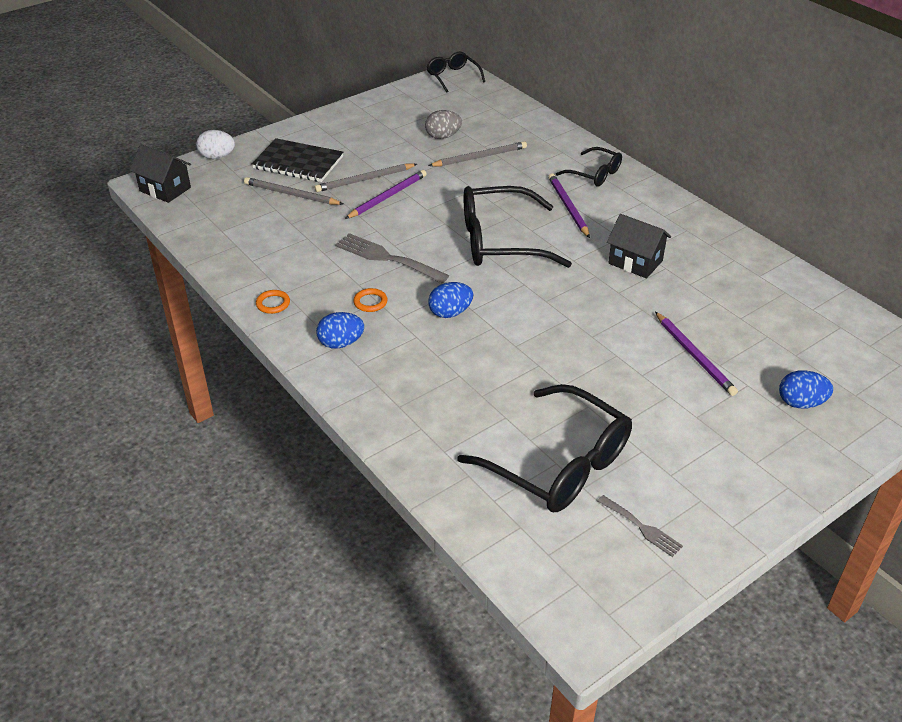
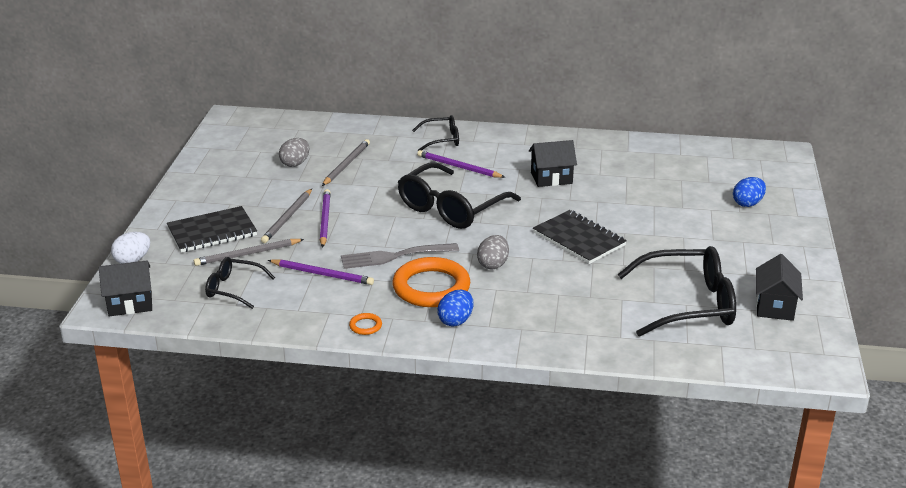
camera: 45 degrees left, 10 degrees down
(370, 302) = (431, 287): orange ring -> orange ring, size x2.48
(450, 313) = (493, 264): blue egg -> grey egg
(453, 77) = (230, 121): black glasses -> black glasses (233, 289)
(563, 335) = (579, 239): none -> black notebook
(642, 527) = (774, 306): grey fork -> black house
(694, 356) = (663, 210): purple pencil -> purple pencil (322, 274)

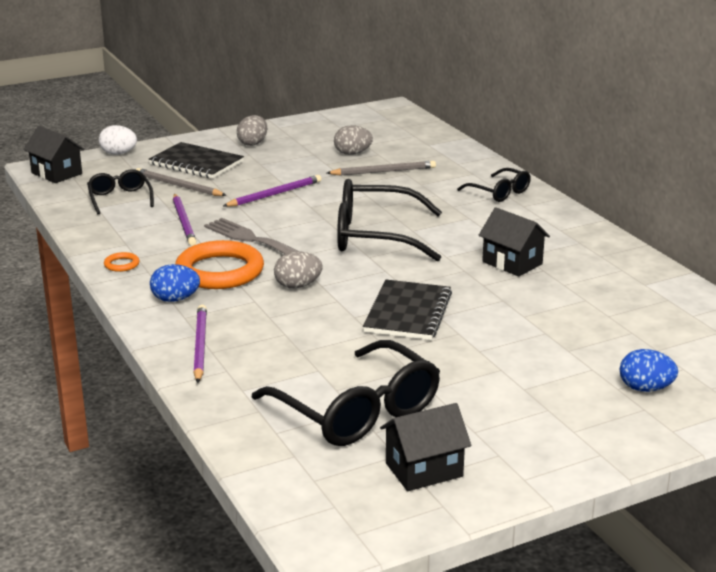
camera: 55 degrees right, 5 degrees down
(210, 194) = (253, 143): none -> grey egg
(287, 218) = (257, 180): grey pencil -> none
(458, 167) = (459, 215): purple pencil -> purple pencil (200, 346)

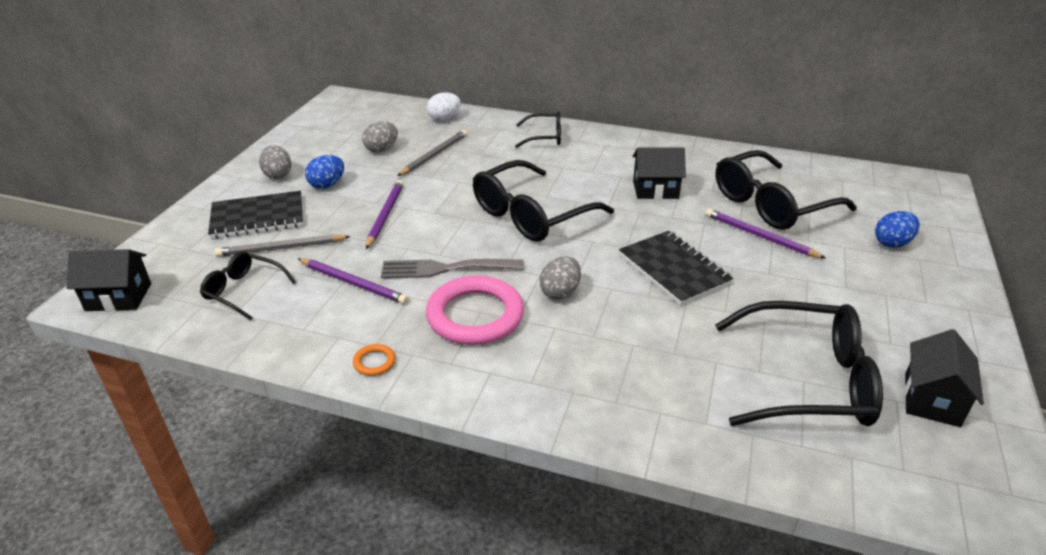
camera: 45 degrees left, 10 degrees up
(118, 153) = (155, 242): white egg -> white egg (444, 118)
(175, 299) = (490, 368): blue egg -> blue egg (327, 185)
(200, 346) = (596, 403): purple pencil -> purple pencil (759, 236)
(220, 271) = (475, 315): orange ring -> pink ring
(595, 315) = (771, 204): none -> black glasses

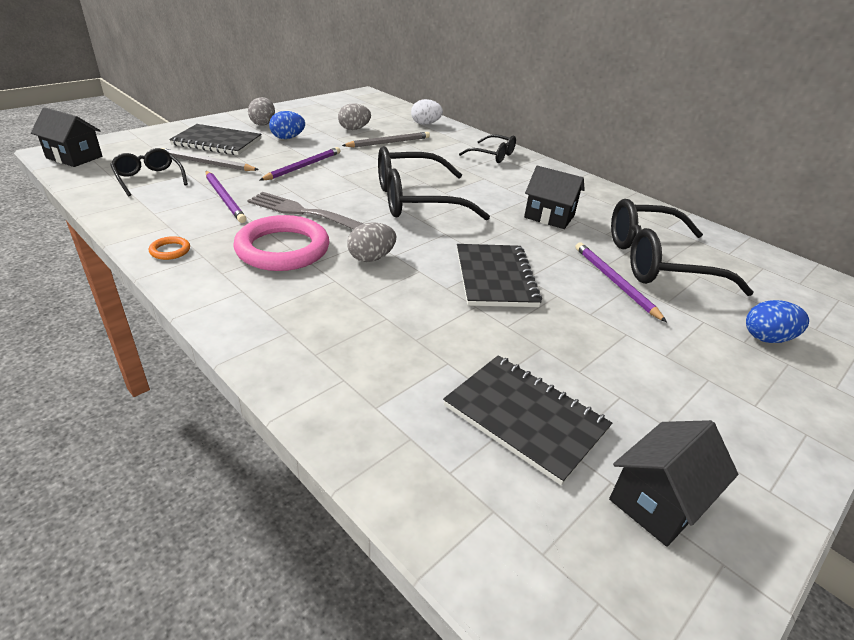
camera: 25 degrees right, 0 degrees up
(807, 380) = (525, 418): black glasses -> black notebook

